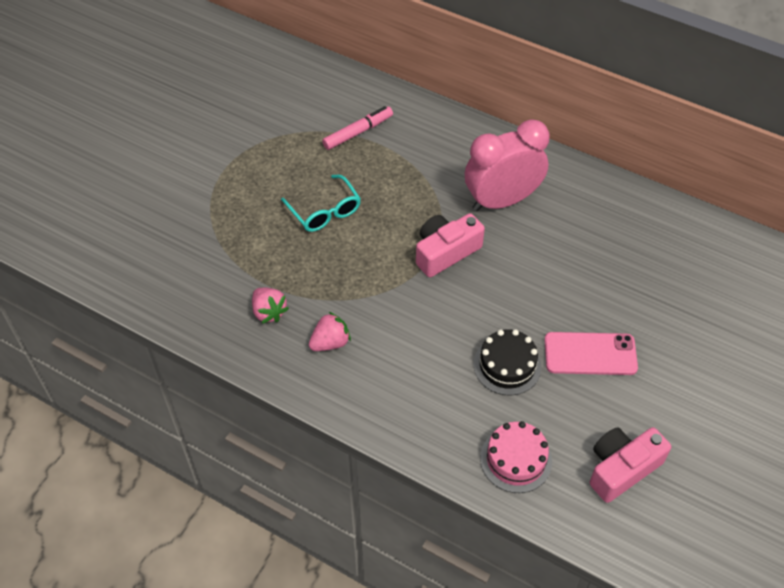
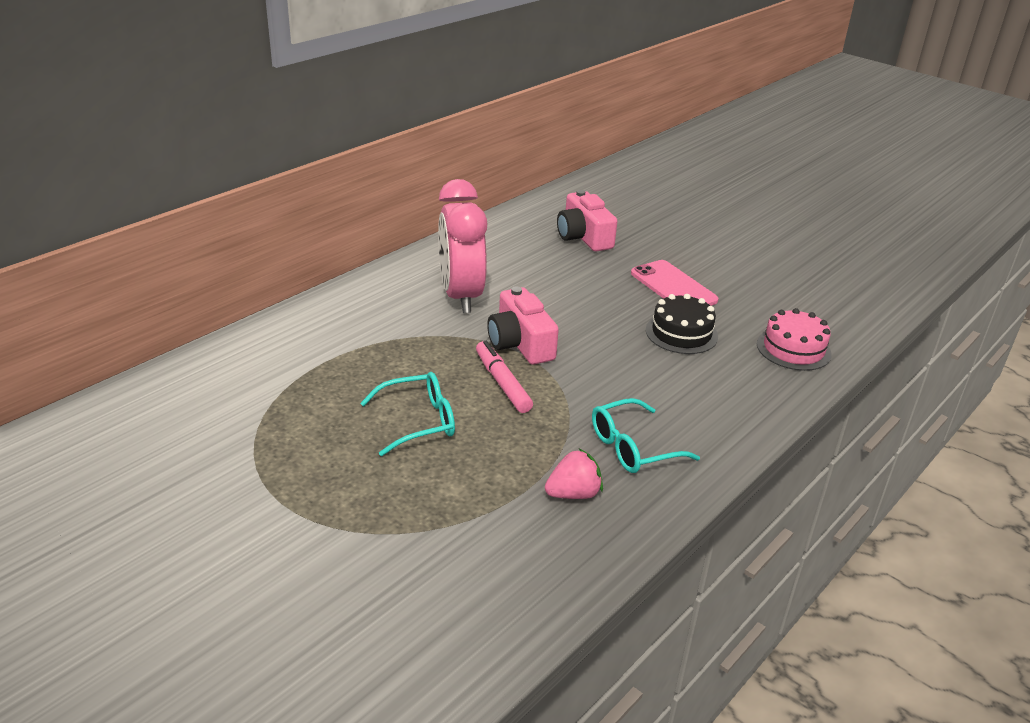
camera: 80 degrees left, 20 degrees down
(330, 342) = (632, 447): pink strawberry -> turquoise glasses
(358, 132) = (294, 374): pink marker -> pink marker (502, 383)
(590, 354) = (673, 287): pink phone -> pink phone turned 45 degrees counterclockwise
(621, 468) = (800, 297): pink camera -> pink camera (583, 237)

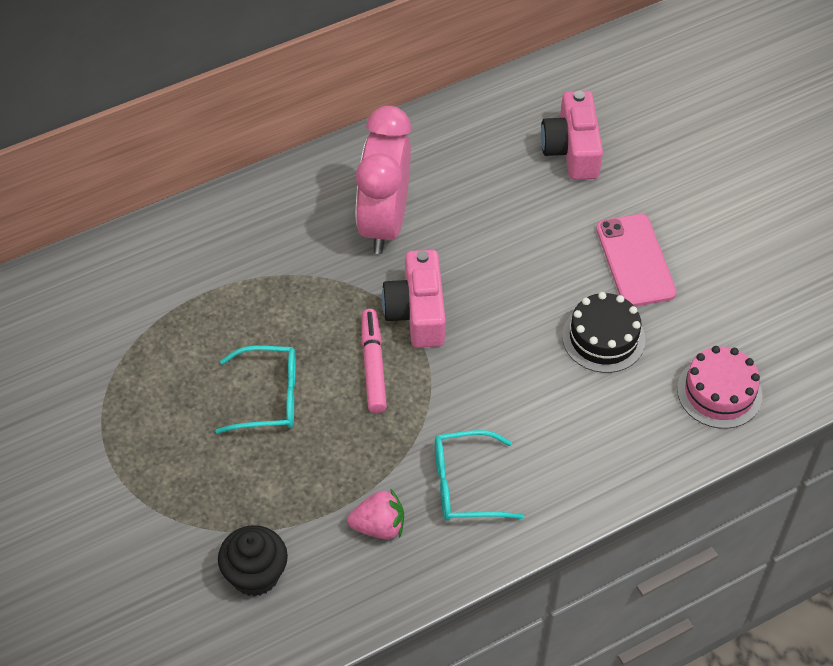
camera: 20 degrees right, 20 degrees up
(473, 559) = (255, 575): none -> black cupcake

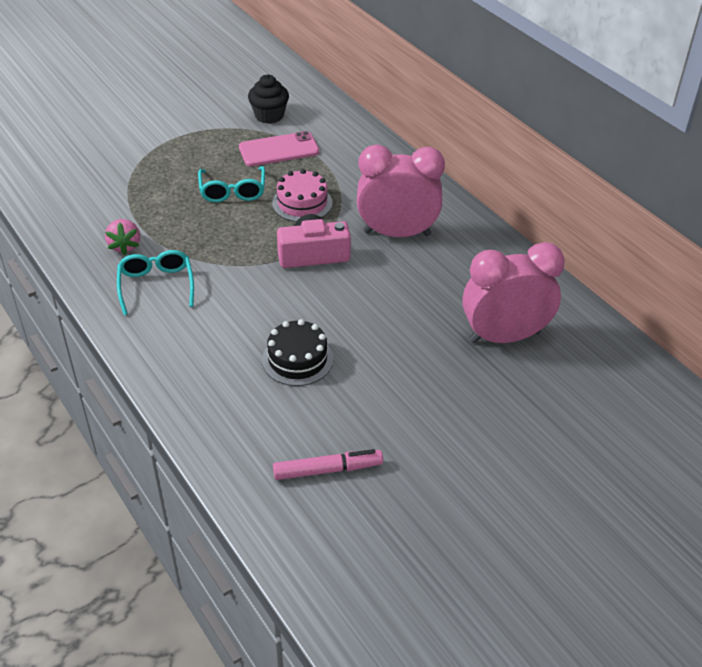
camera: 85 degrees right, 10 degrees down
(255, 575) = (94, 196): black cupcake -> black cupcake (269, 116)
(373, 366) = (262, 236): pink marker -> pink marker (327, 470)
(572, 149) = (504, 336): pink camera -> pink clock
(635, 261) = (384, 379): pink phone -> pink phone (279, 150)
(719, 392) = (244, 435): pink cake -> pink cake (302, 203)

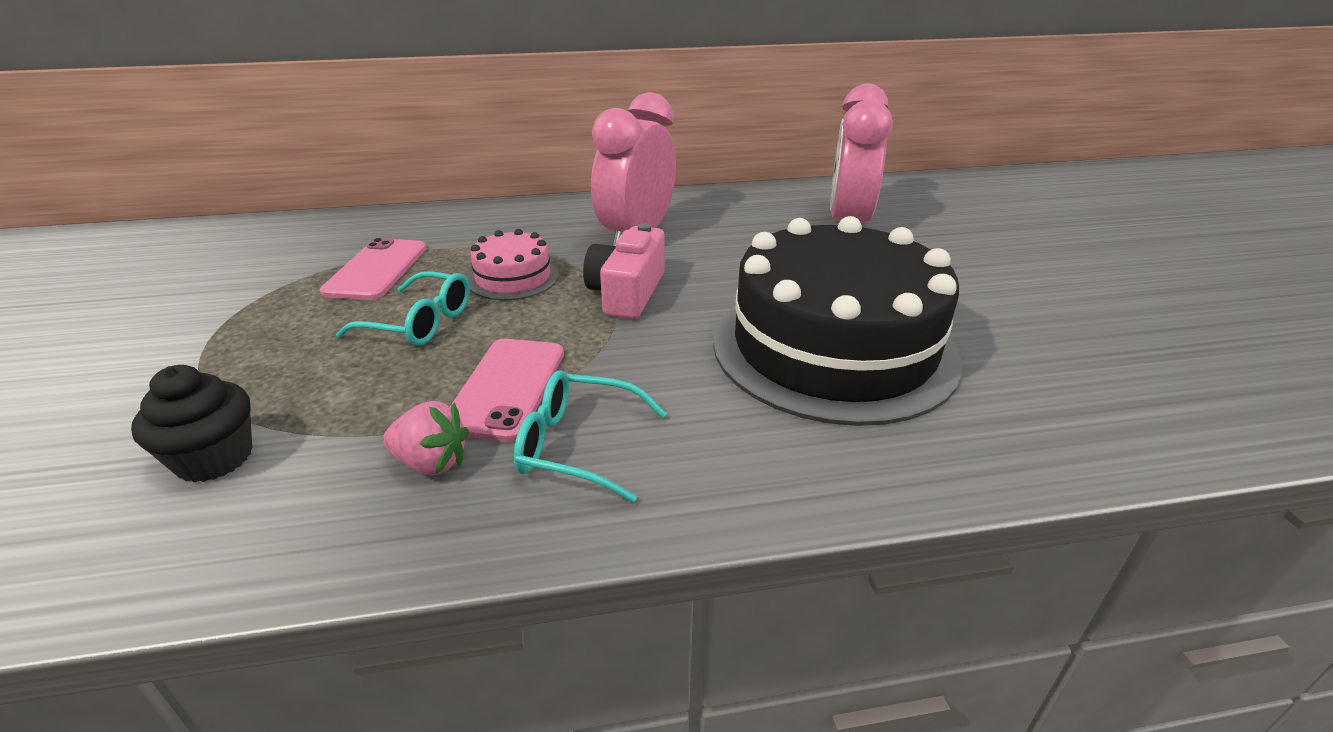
camera: 65 degrees left, 10 degrees down
(190, 245) = (506, 388): none -> pink phone
(269, 116) = (290, 260): black cupcake -> black cupcake (214, 458)
(297, 359) = (833, 348): black cake -> black cake, size x2.28
(327, 470) = (1057, 370): pink marker -> none

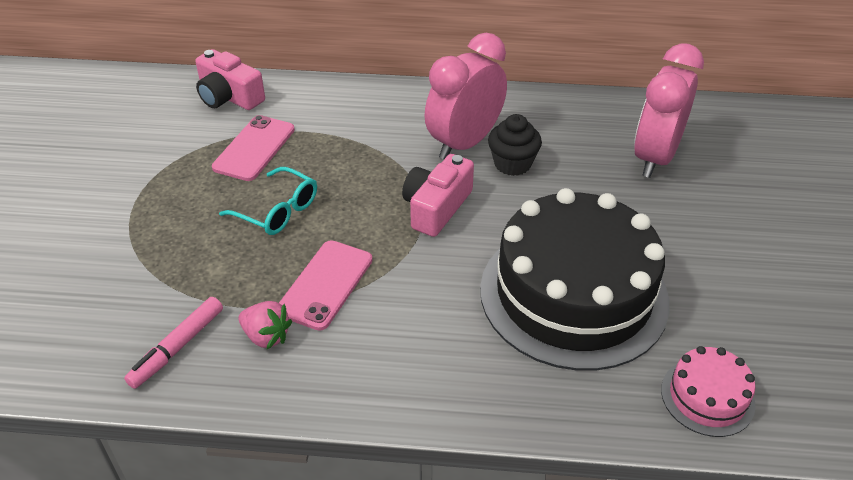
camera: 15 degrees right, 10 degrees up
(214, 458) = (139, 305): black cupcake -> black cupcake (512, 164)
(284, 503) = (177, 347): none -> pink marker
(336, 230) = (229, 97): none -> pink camera
(513, 278) = (354, 175): pink cake -> pink cake (707, 397)
(578, 445) = (360, 343): turquoise glasses -> none

